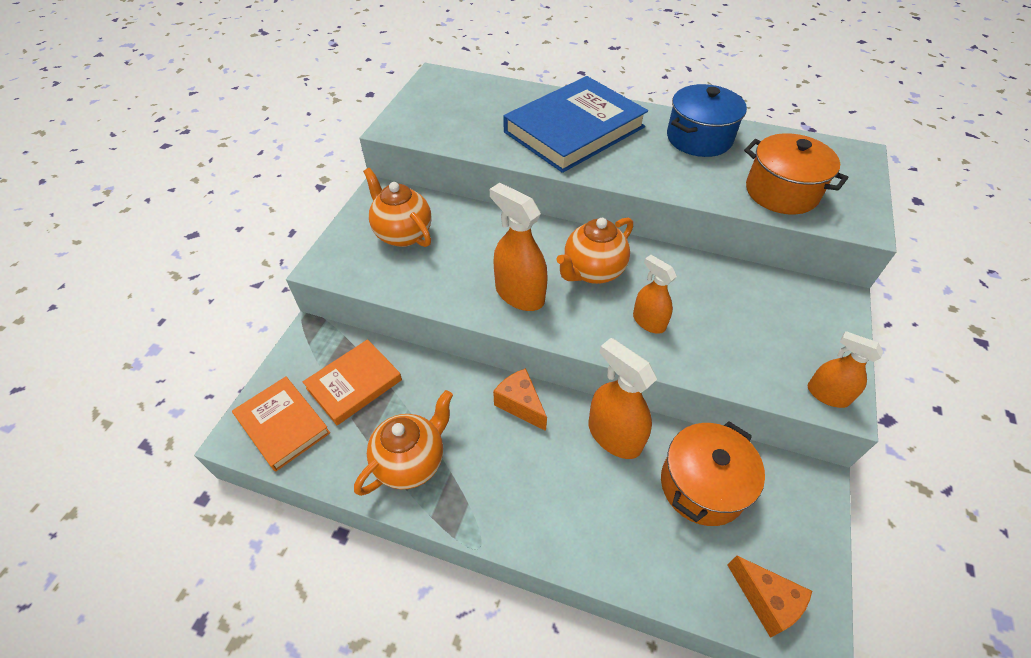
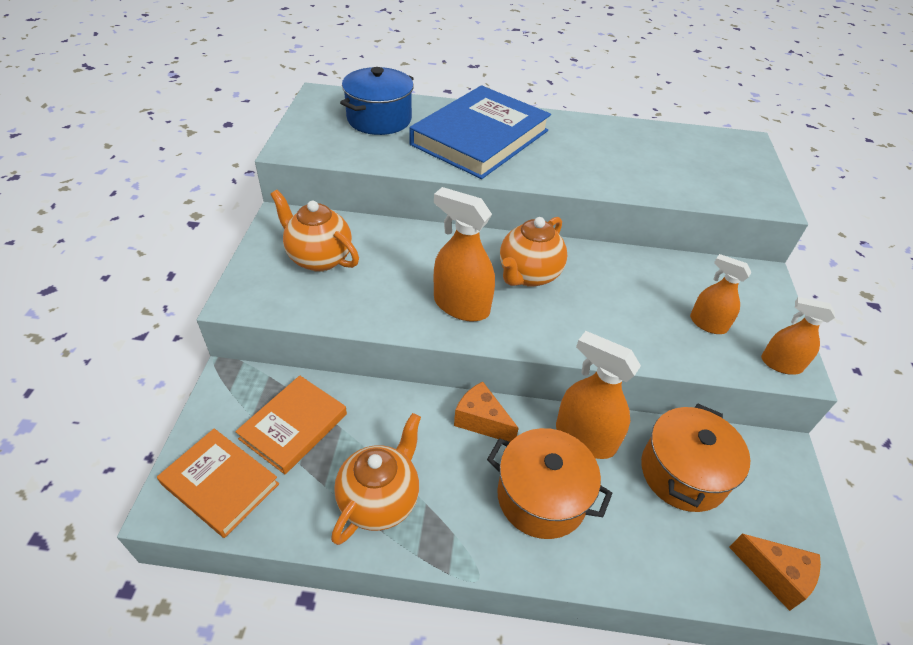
camera: 15 degrees left, 5 degrees down
(648, 321) = (597, 317): orange spray bottle -> orange spray bottle (707, 324)
(699, 138) = (602, 138): blue pot -> blue pot (379, 119)
(781, 192) = (692, 180): orange pot -> orange pot (541, 497)

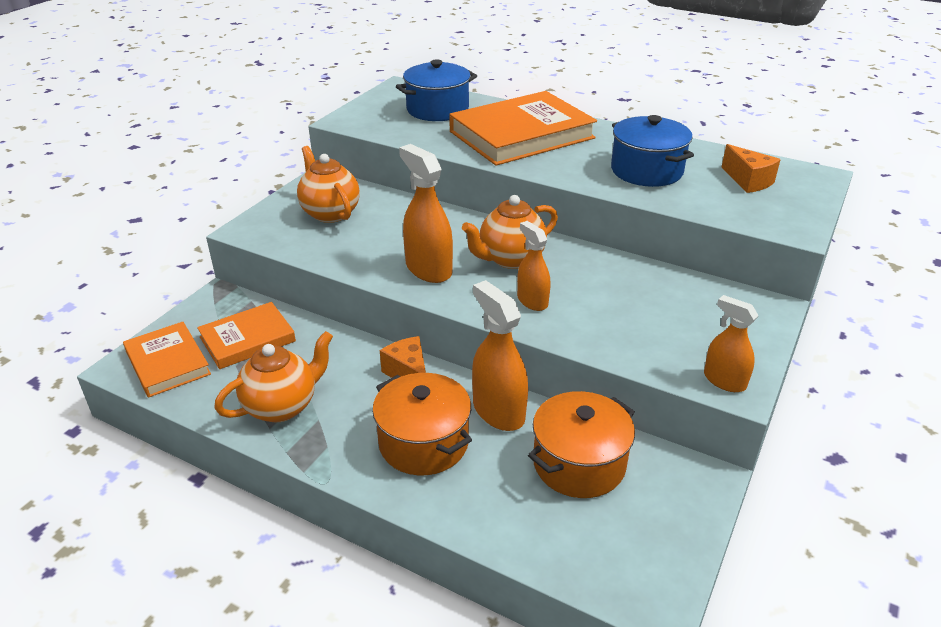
camera: 25 degrees right, 10 degrees down
(480, 137) = (521, 135): blue book -> orange book
(616, 161) = (646, 171): none -> blue pot
(707, 324) = (668, 332): orange spray bottle -> orange spray bottle (532, 301)
(775, 575) = (615, 569): orange cheese -> orange cheese (748, 181)

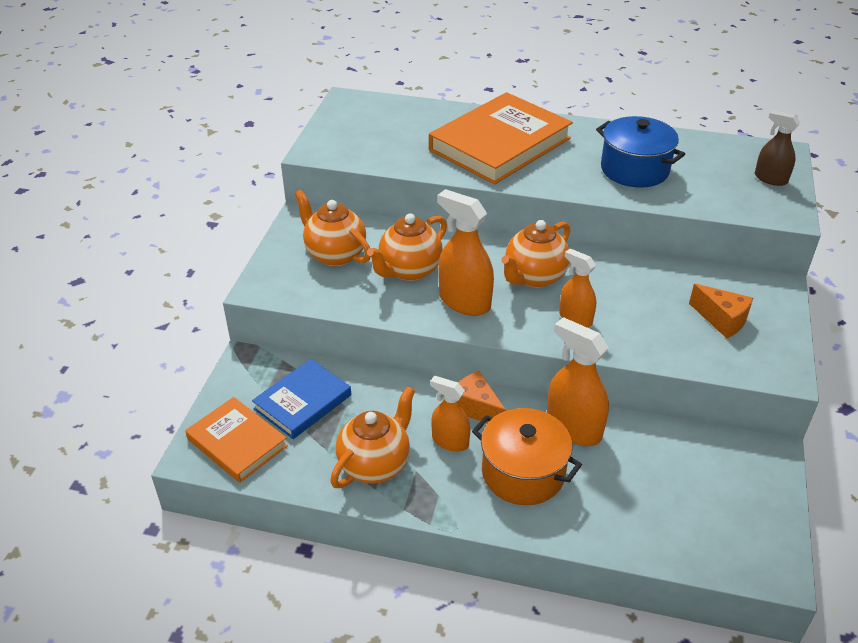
camera: 15 degrees left, 5 degrees up
(247, 339) = (302, 402): orange book -> blue book
(391, 236) = (409, 271): none -> orange teapot
(437, 109) = (402, 124): blue pot -> none
(579, 464) = (663, 463): orange pot -> none
(724, 381) = (770, 367): orange spray bottle -> orange spray bottle (450, 441)
(748, 181) = (727, 167): orange cheese -> orange cheese (722, 320)
(792, 196) = (770, 179): none -> brown spray bottle

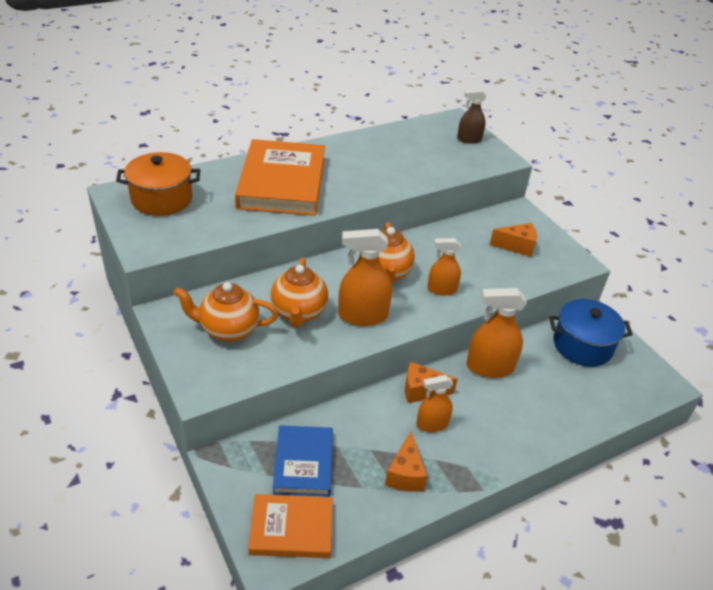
camera: 45 degrees left, 0 degrees up
(375, 464) = (405, 474): orange teapot -> orange cheese
(523, 473) = (495, 416): orange pot -> orange pot (162, 199)
(634, 169) = (389, 165): blue pot -> blue pot (582, 345)

